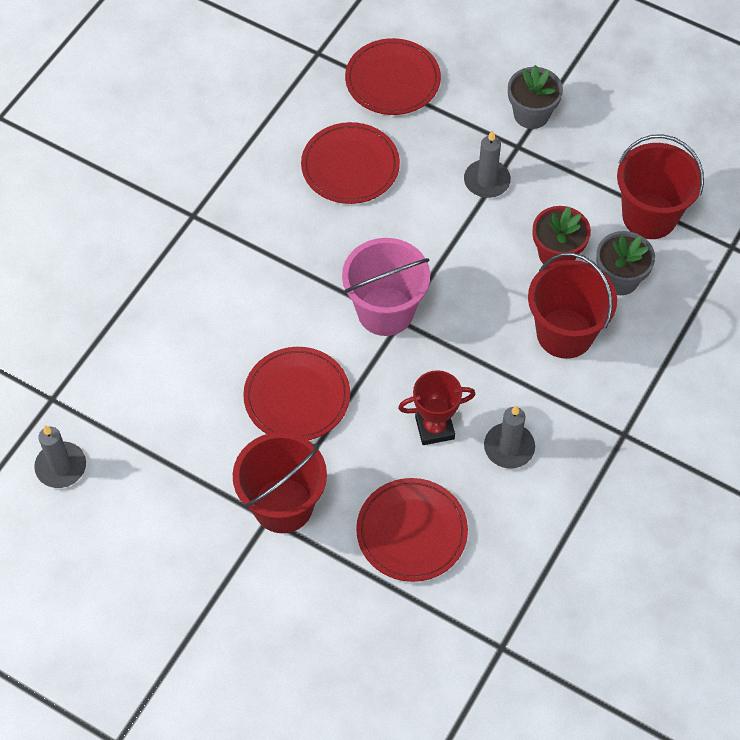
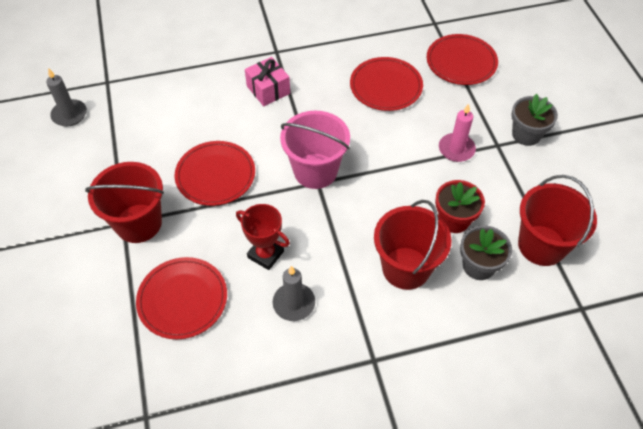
camera: 45 degrees right, 5 degrees down
(238, 265) = (268, 90): none -> pink gift
(486, 181) = (456, 149): grey candle -> pink candle

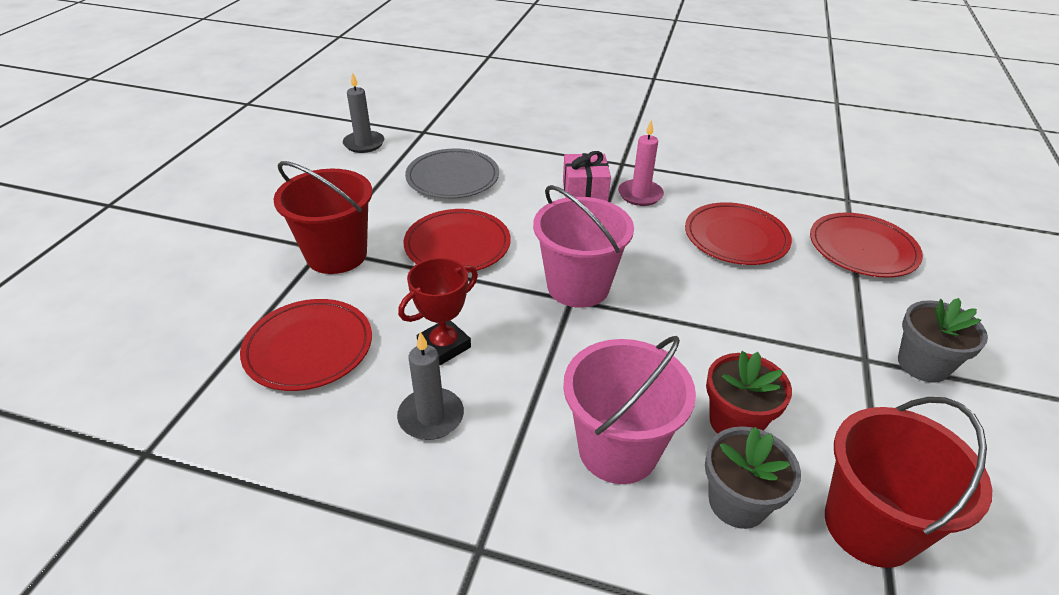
camera: 30 degrees right, 15 degrees down
(166, 118) = (452, 177): none -> grey plate
(265, 254) = (444, 346): red trophy -> red trophy turned 75 degrees clockwise
(406, 268) = (618, 449): red bucket -> pink bucket
(456, 149) = (794, 339): pink candle -> pink candle (640, 195)

